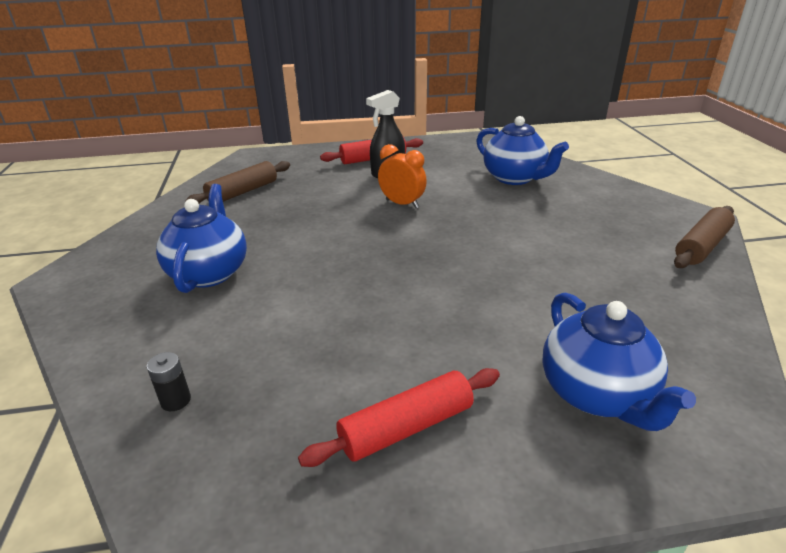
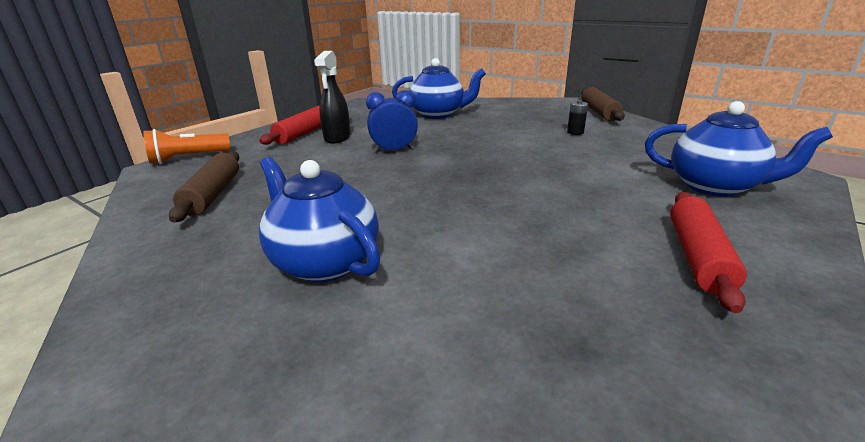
camera: 45 degrees left, 5 degrees down
(176, 400) = (536, 366): black battery -> black battery (575, 132)
(277, 154) = (188, 158): none -> orange flashlight
(402, 204) = (394, 150): orange clock -> blue clock

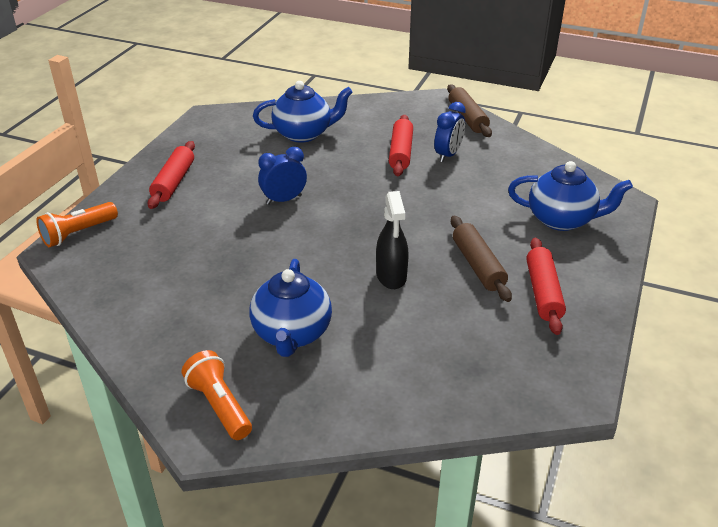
camera: 15 degrees left, 10 degrees up
(159, 339) = (219, 405): none -> orange flashlight
(213, 194) = (148, 279): brown rolling pin -> brown rolling pin (478, 265)
(324, 262) = (292, 334): blue teapot -> blue teapot turned 120 degrees counterclockwise
(337, 138) = (215, 185): black spray bottle -> black spray bottle (391, 276)
(526, 128) = (400, 152): none -> red rolling pin
(575, 132) = (448, 155): black battery -> blue clock

